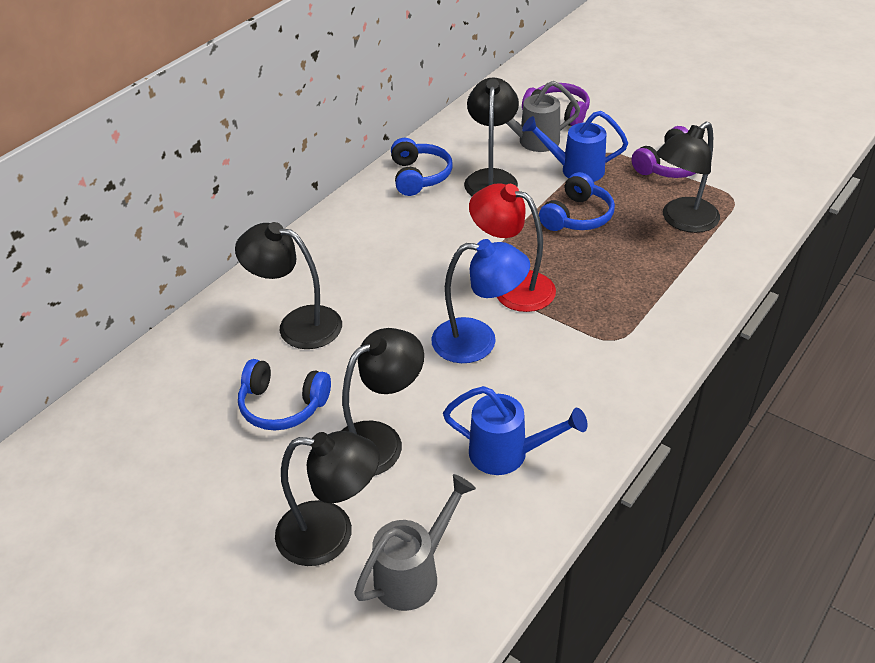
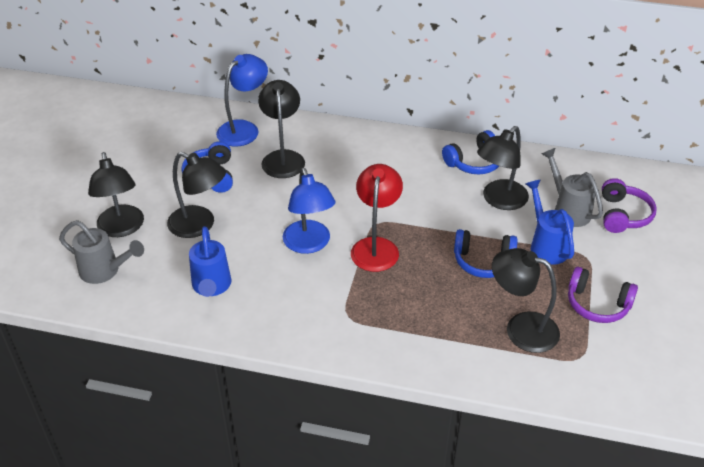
camera: 65 degrees right, 0 degrees up
(206, 348) = (244, 129): none -> blue lamp
(491, 178) = (499, 200): black lamp -> black lamp turned 150 degrees clockwise

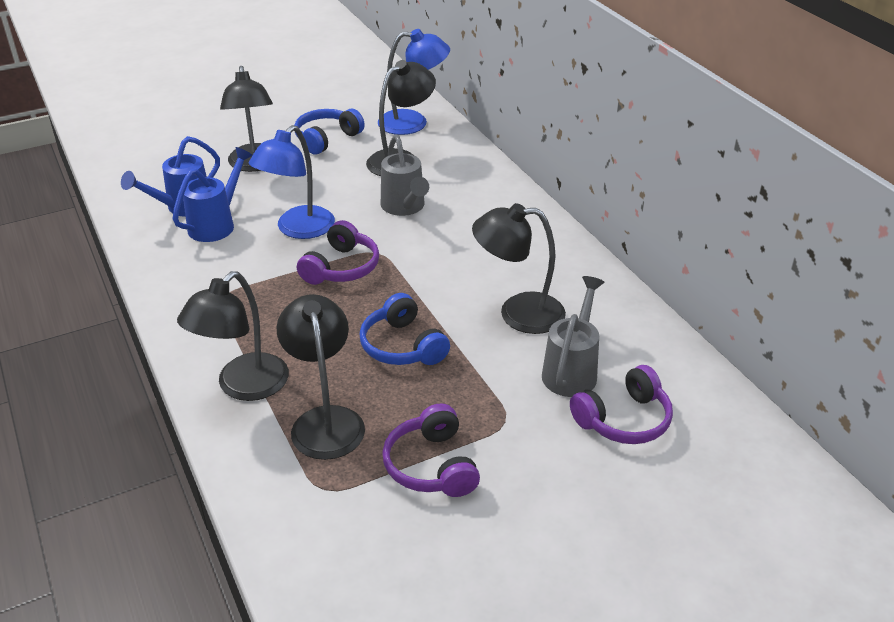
camera: 50 degrees right, 5 degrees down
(105, 271) = (148, 151): grey watering can -> grey watering can (404, 207)
(122, 228) = (208, 133): black lamp -> black lamp (243, 386)
(376, 246) = (341, 267): red lamp -> purple headphones
(474, 162) = (557, 268): blue headphones -> none
(546, 245) = (486, 380): blue watering can -> blue watering can (216, 224)

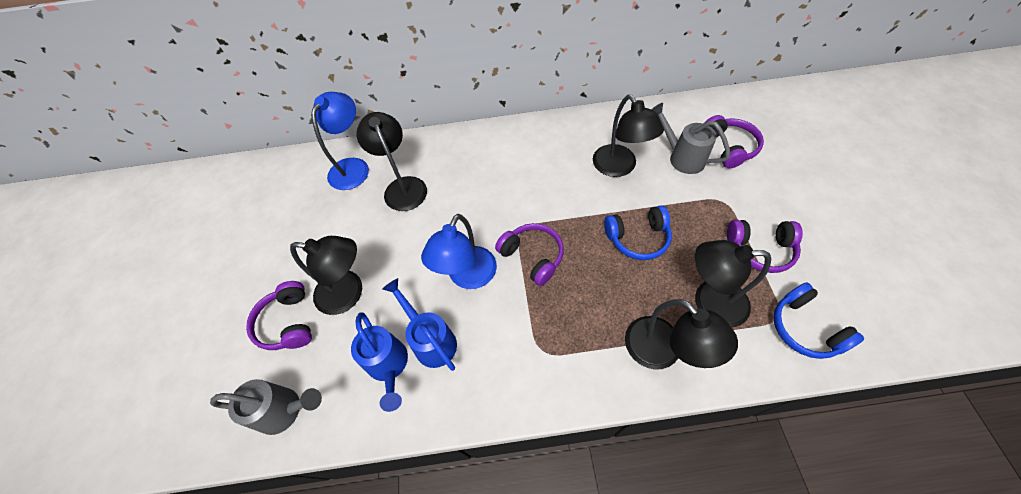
camera: 65 degrees left, 20 degrees up
(214, 142) = (288, 323): none -> purple headphones
(298, 229) = (468, 277): blue lamp -> blue lamp turned 60 degrees clockwise
(327, 139) = (340, 230): blue headphones -> blue headphones (804, 328)
(404, 207) = (470, 199): grey watering can -> grey watering can (285, 410)
(518, 313) = (619, 167): black lamp -> black lamp turned 45 degrees counterclockwise

